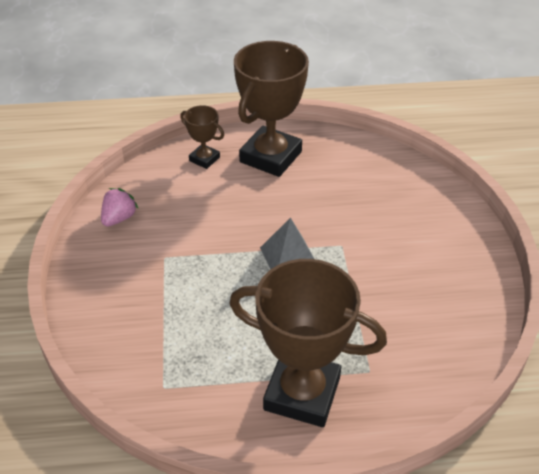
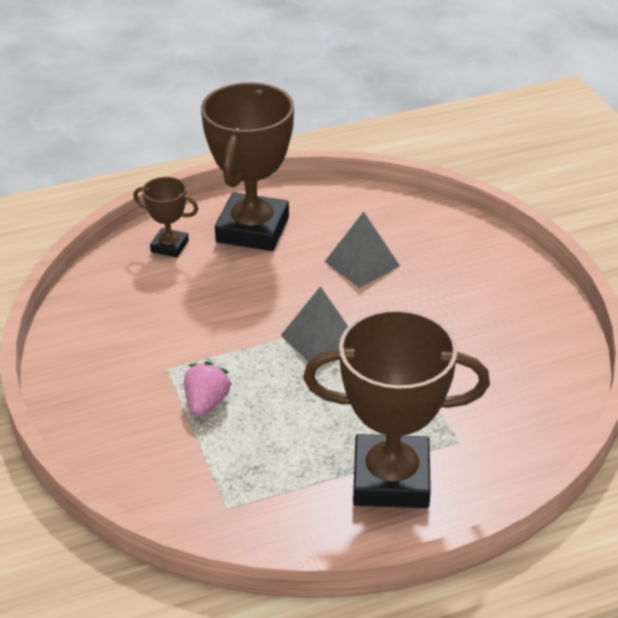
camera: 15 degrees left, 5 degrees down
(119, 218) = (90, 335): pink strawberry -> pink strawberry (206, 403)
(344, 200) = (362, 263): none -> grey pyramid

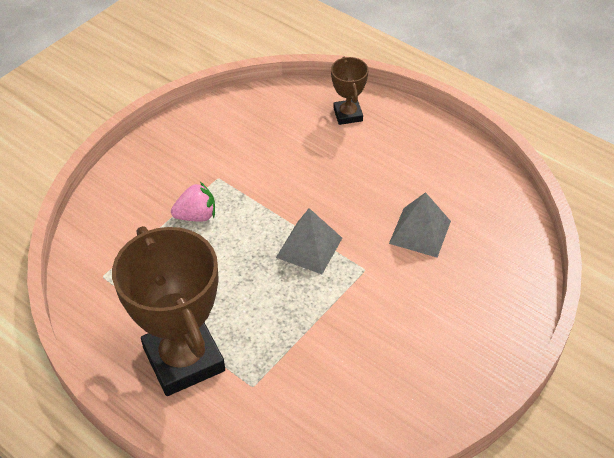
camera: 60 degrees right, 10 degrees up
(252, 229) = (406, 149): brown trophy -> none

